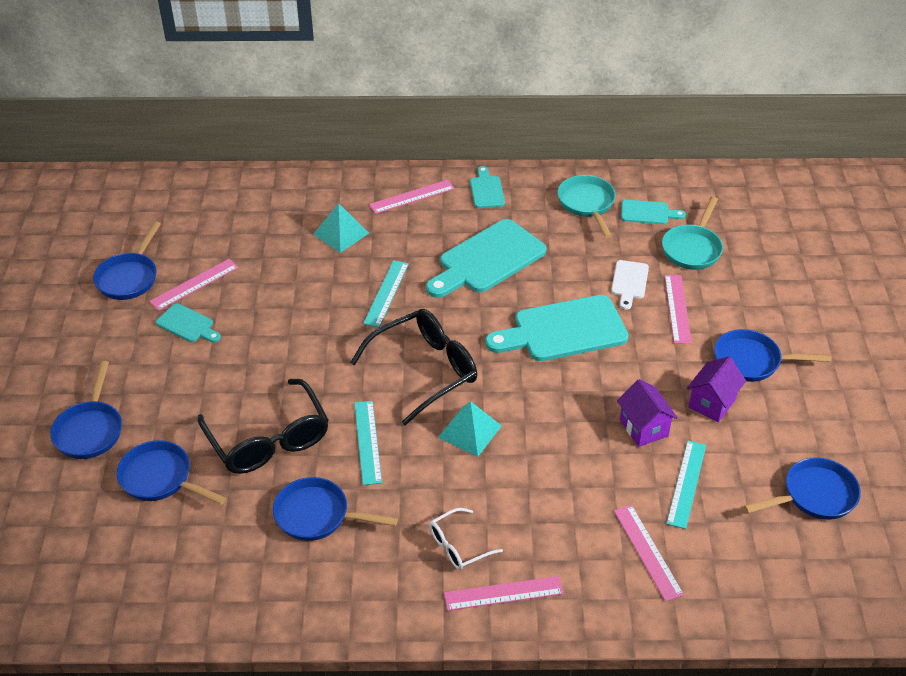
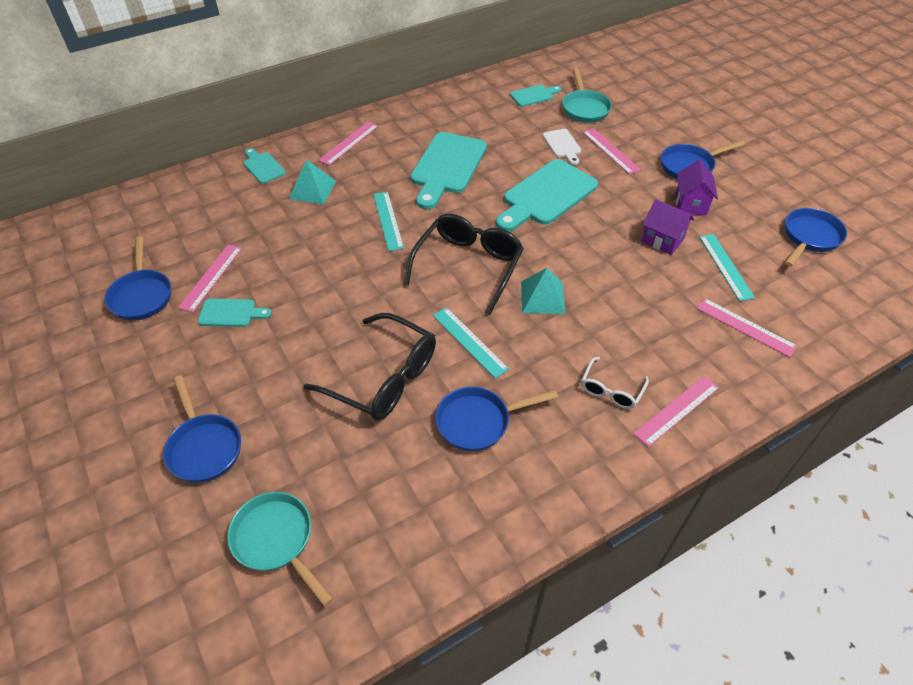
camera: 30 degrees left, 5 degrees up
(160, 478) = (310, 459): blue pan -> none
(486, 190) = (404, 119): turquoise cutting board -> turquoise cutting board (263, 166)
(587, 204) = (487, 104): turquoise pan -> turquoise pan (276, 540)

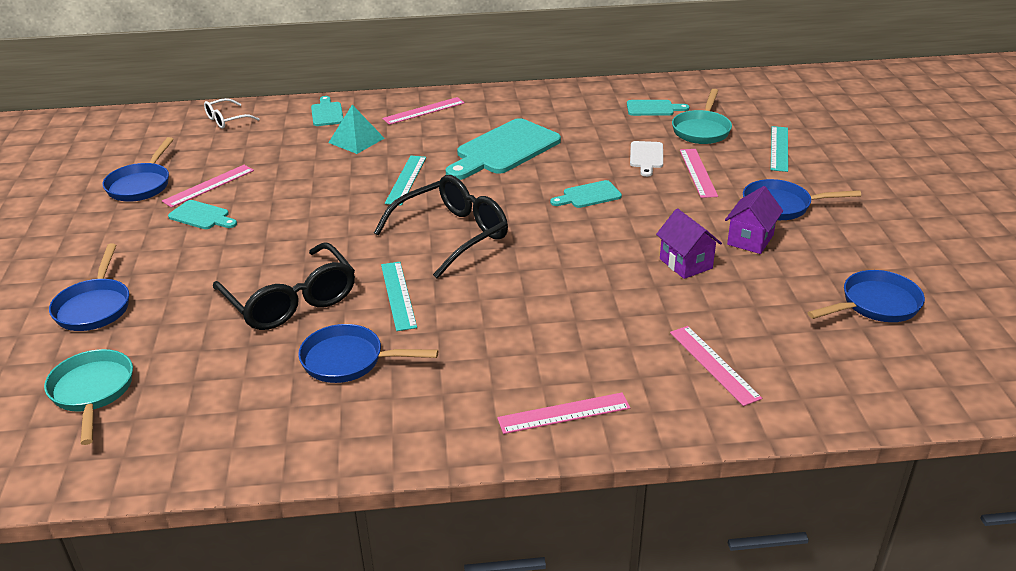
camera: 25 degrees right, 15 degrees down
(542, 297) = (506, 279): turquoise pyramid -> none
(546, 195) = (588, 195): turquoise cutting board -> turquoise cutting board, size x0.50
(611, 390) = (507, 375): white glasses -> white glasses (226, 120)
(725, 266) = (741, 305): turquoise ruler -> turquoise ruler (779, 148)

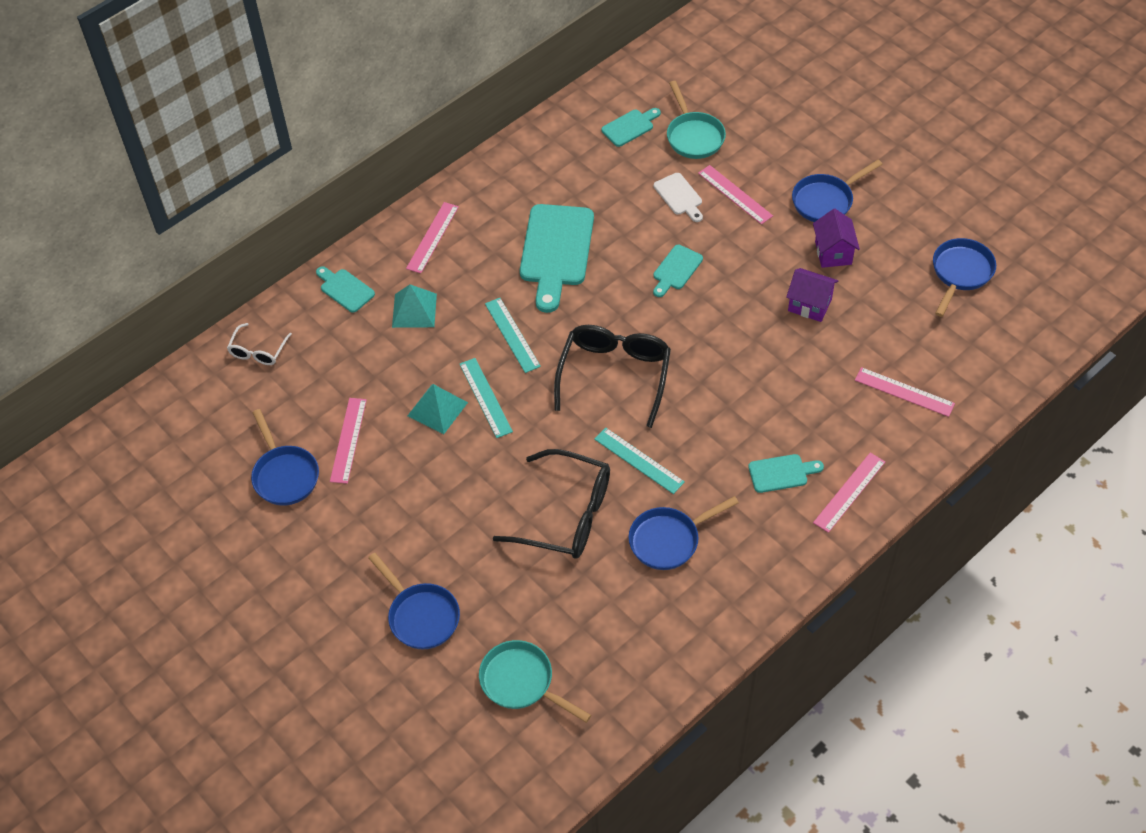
camera: 35 degrees left, 20 degrees up
(201, 216) = (387, 477): turquoise cutting board -> turquoise cutting board (781, 473)
(292, 196) = (437, 409): none -> turquoise pyramid
(779, 148) = (772, 129): turquoise ruler -> turquoise ruler (485, 397)

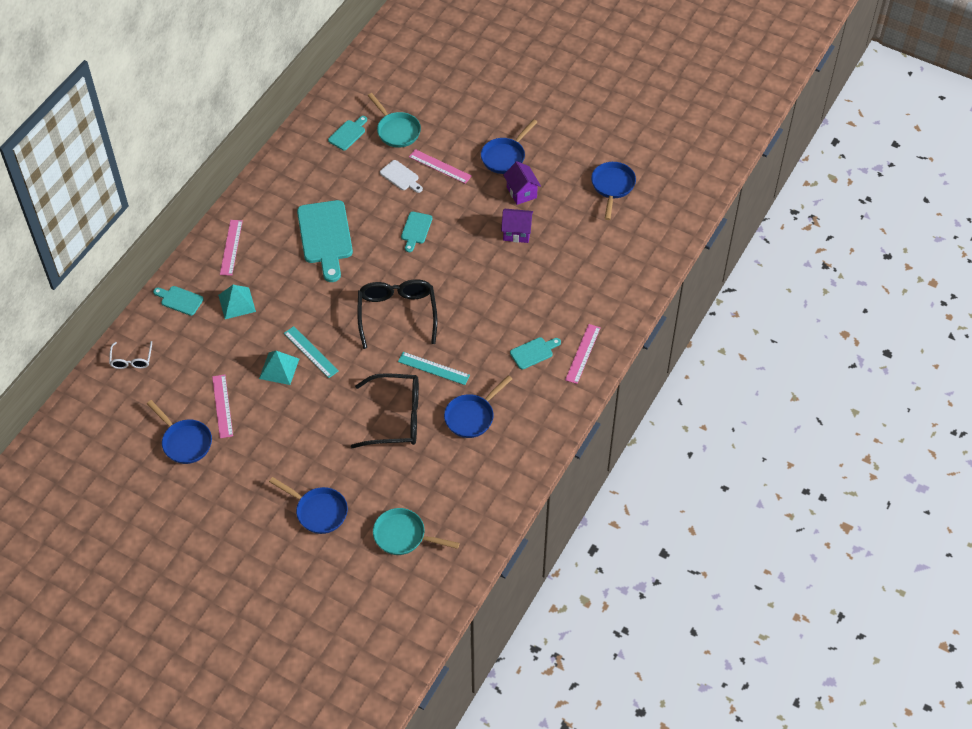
camera: 20 degrees left, 0 degrees up
(512, 335) = (314, 303): turquoise ruler -> none
(904, 392) = (599, 277): pink ruler -> none

